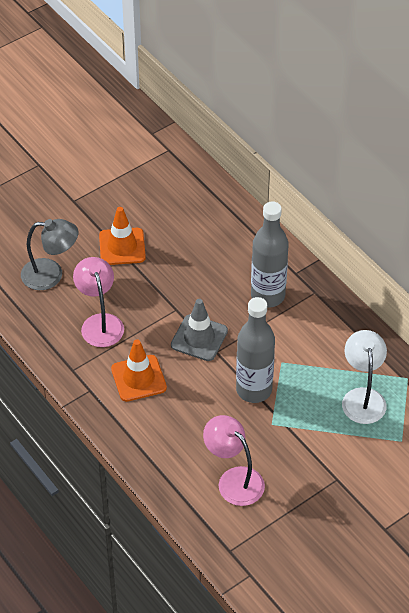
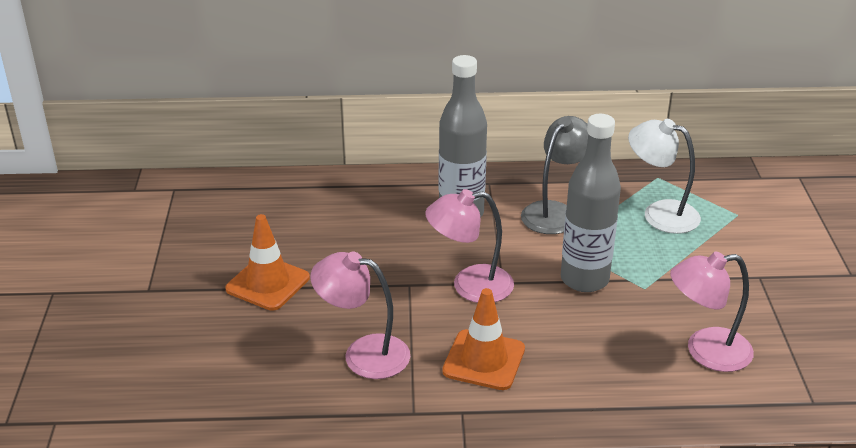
camera: 55 degrees left, 15 degrees down
(51, 275) = (238, 361): grey lamp -> grey lamp (555, 212)
(199, 338) = (470, 286): grey traffic cone -> pink lamp

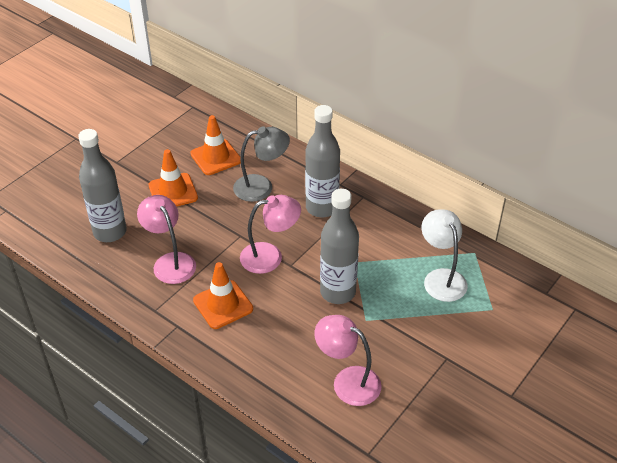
camera: 40 degrees right, 10 degrees up
(243, 366) = (110, 232): none -> grey bottle
(274, 225) = (216, 157): none -> orange traffic cone
(470, 286) = (270, 256): pink lamp -> pink lamp turned 135 degrees clockwise
(555, 212) = (377, 239): grey lamp -> grey lamp (261, 187)

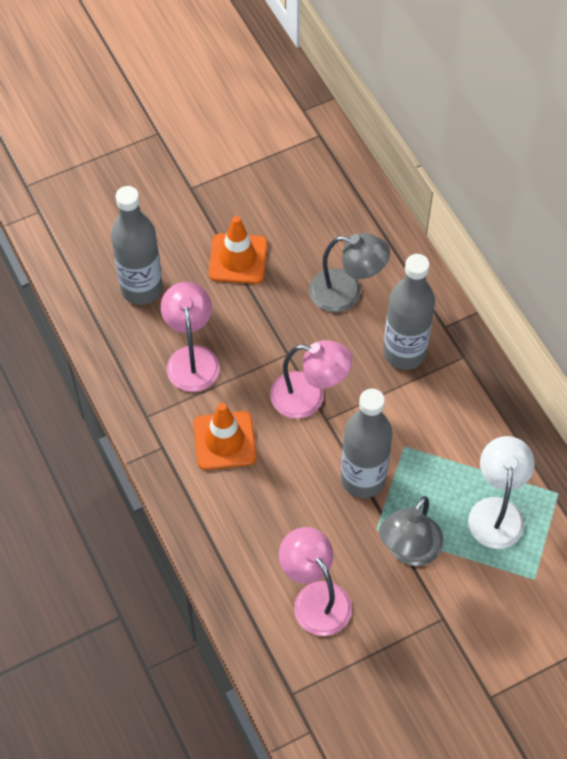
camera: 25 degrees right, 15 degrees up
(216, 157) = (312, 226): orange traffic cone -> none
(396, 324) = (408, 550): none -> grey lamp

